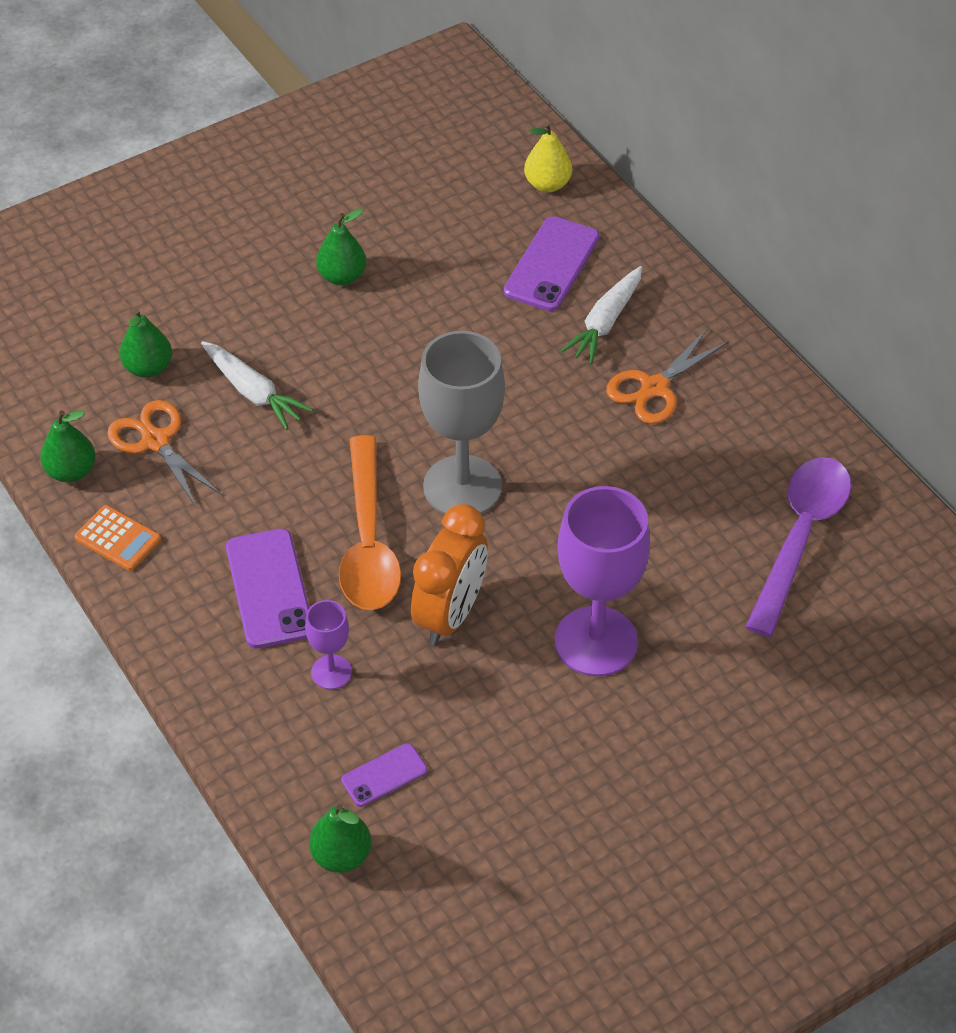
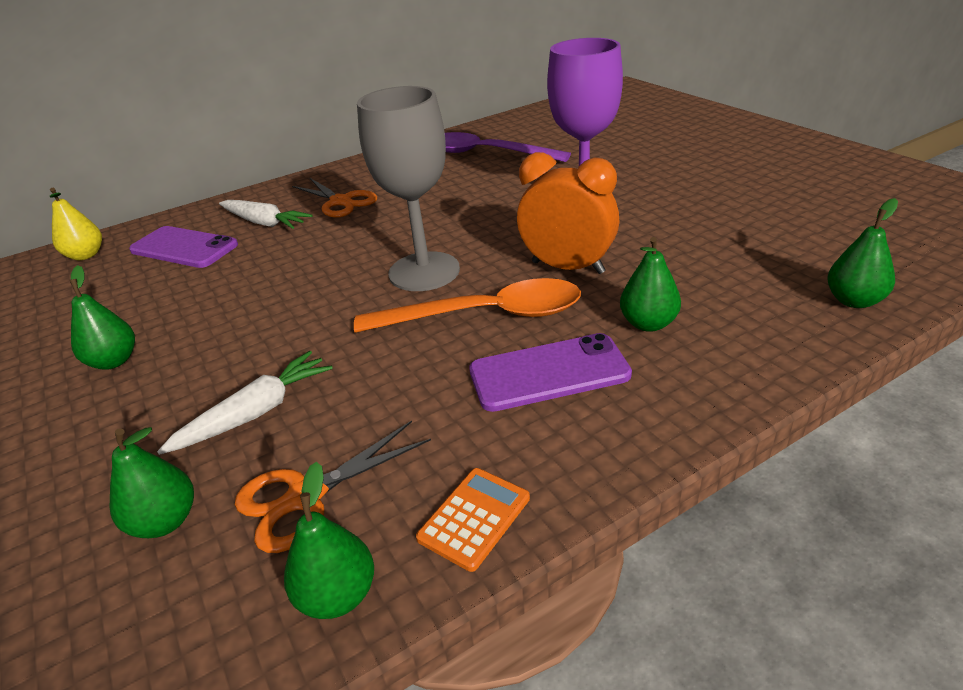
camera: 85 degrees left, 15 degrees down
(331, 672) = (648, 323): purple goblet -> green pear
(384, 775) = (753, 286): purple phone -> none

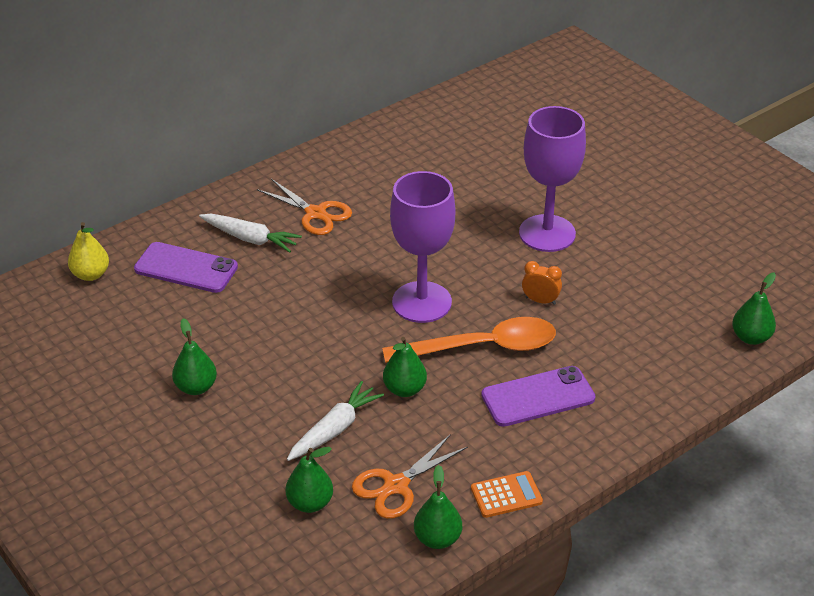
camera: 10 degrees left, 5 degrees up
(424, 272) = (421, 302): grey goblet -> purple goblet
(474, 518) = (506, 495): orange calculator -> orange calculator turned 45 degrees clockwise
(487, 154) = (443, 151): purple spoon -> none
(567, 267) = (540, 301): orange clock -> orange clock, size x0.50
(648, 323) = (605, 356): green pear -> green pear (404, 389)

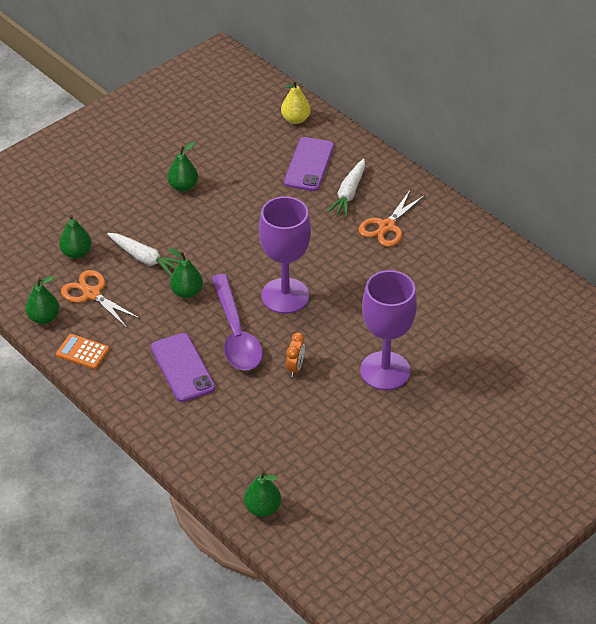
camera: 85 degrees right, 5 degrees up
(482, 347) = (236, 333): orange spoon -> purple spoon
(506, 495) = (82, 352): orange calculator -> orange calculator turned 135 degrees clockwise

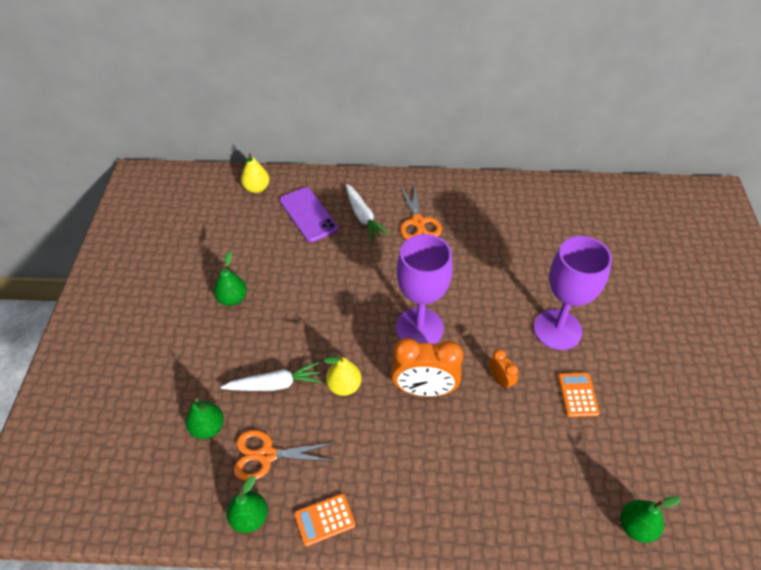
camera: 45 degrees left, 5 degrees up
(182, 368) = (423, 457): purple phone -> none
(187, 292) = (344, 386): green pear -> yellow pear
(236, 333) = (424, 389): purple spoon -> orange clock
(337, 417) = (577, 395): none -> orange calculator

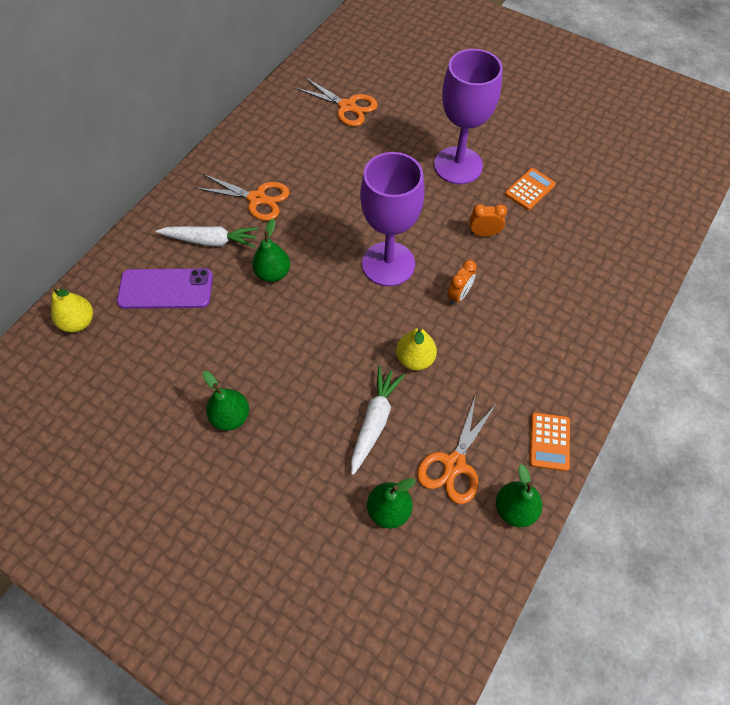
camera: 60 degrees left, 10 degrees up
(424, 389) = (459, 295): orange clock -> orange clock, size x0.50
(551, 229) = (347, 106): none -> orange scissors
(577, 395) = (529, 189): orange calculator -> orange calculator turned 105 degrees clockwise
(636, 526) = (660, 221): green pear -> green pear (273, 273)

